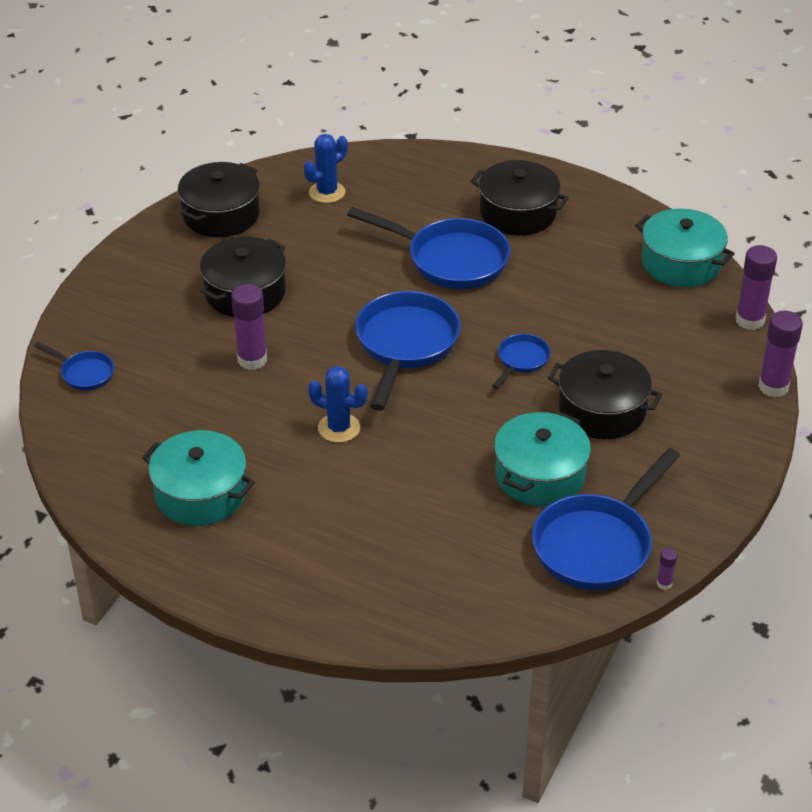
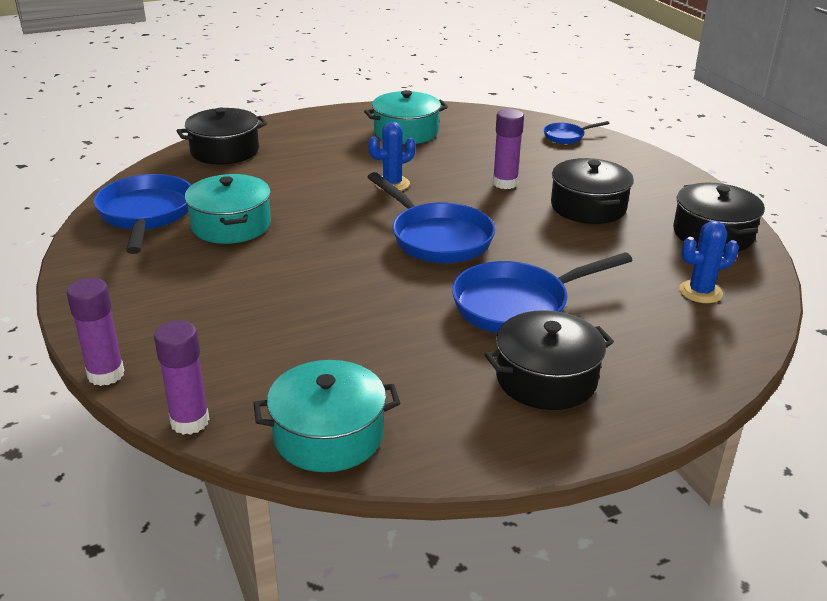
camera: 130 degrees right, 10 degrees down
(327, 192) = (700, 292): blue cactus -> blue cactus turned 75 degrees clockwise
(521, 361) = (344, 274): blue pan -> none
(602, 410) = (238, 278): black pot -> black pot (225, 151)
(664, 584) = (77, 220): purple glue stick -> none

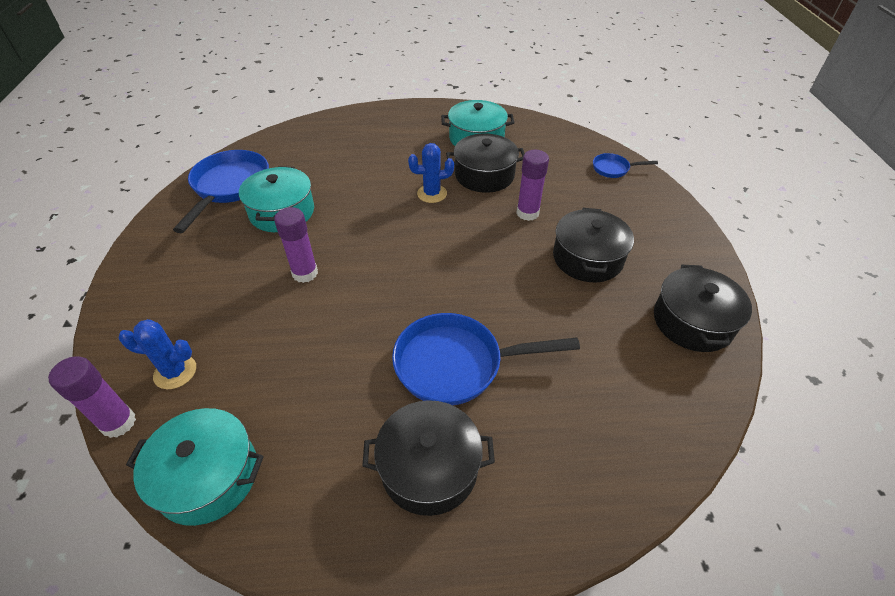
camera: 20 degrees right, 15 degrees up
(106, 374) = (96, 350): purple glue stick -> purple glue stick (305, 273)
(225, 151) = (325, 132): black pot -> black pot (484, 175)
(437, 238) = (433, 264): blue pan -> none
(700, 292) = (640, 396): blue cactus -> blue cactus (175, 372)

